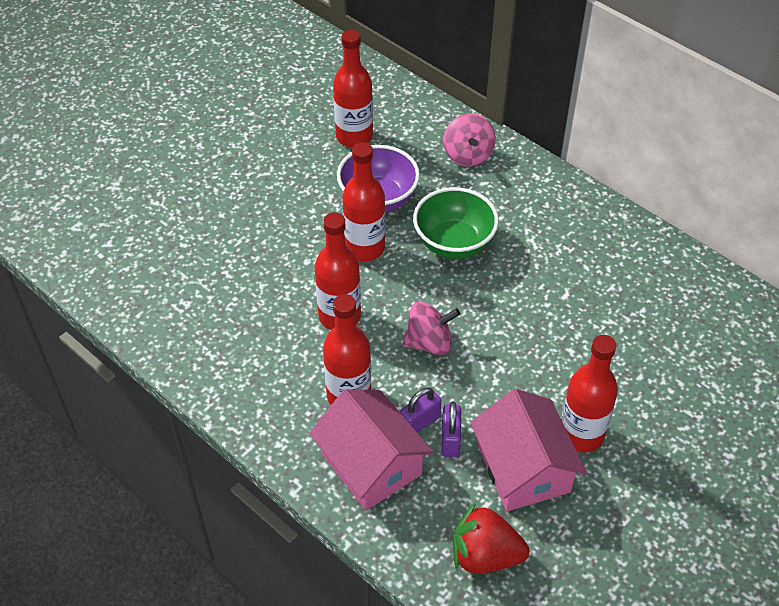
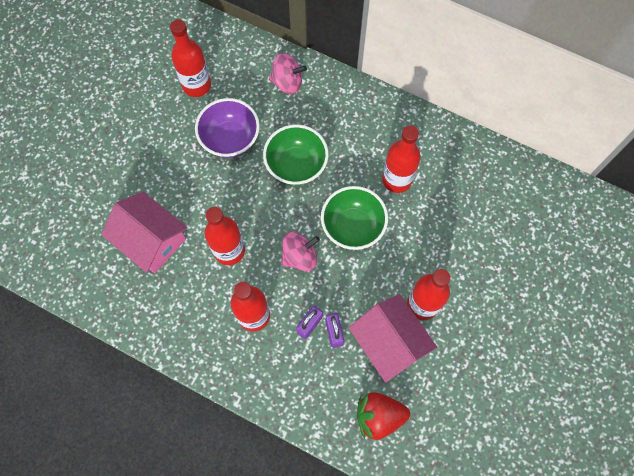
camera: 15 degrees left, 20 degrees up
(364, 248) = (232, 186): red bottle -> red bottle (397, 179)
(371, 464) = (284, 366): pink house -> pink house (151, 240)
(468, 155) = (287, 82): pink spinning top -> pink spinning top turned 60 degrees counterclockwise
(509, 324) = (353, 226): none -> green bowl

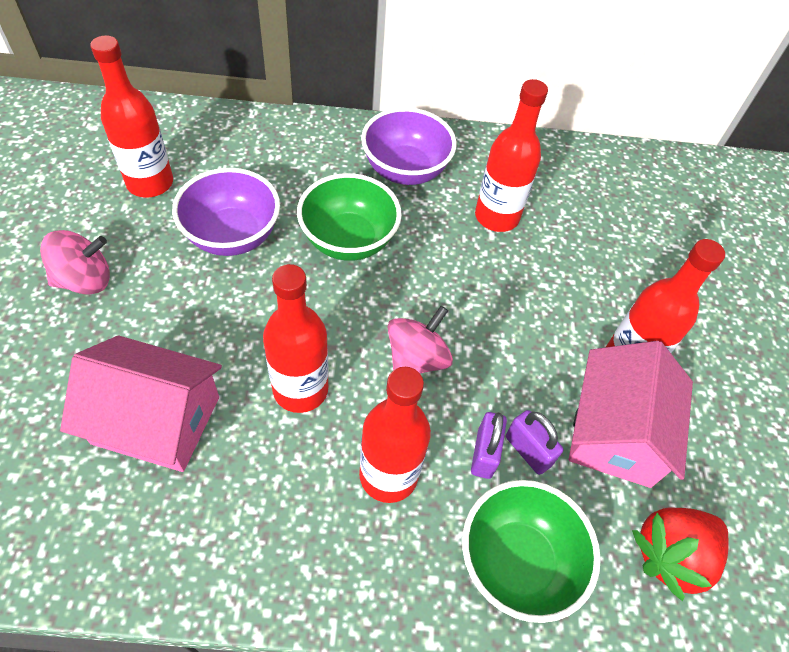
camera: 30 degrees left, 15 degrees down
(287, 82) = (286, 147): pink spinning top -> pink spinning top (85, 280)
(353, 226) = (471, 292): green bowl -> green bowl (517, 561)
(355, 125) = (405, 170): none -> purple bowl
(389, 342) = (615, 432): pink house -> pink house turned 75 degrees clockwise

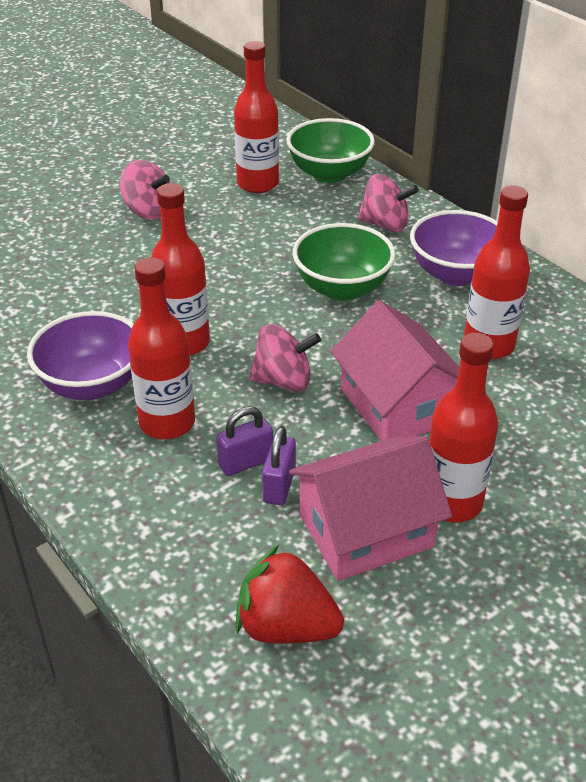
camera: 55 degrees right, 15 degrees down
(156, 420) = (86, 300): pink house -> pink house (398, 405)
(232, 236) = (266, 239): purple bowl -> purple bowl (92, 384)
(304, 158) = (385, 224): none -> pink spinning top
(517, 561) = (174, 530): green bowl -> green bowl (329, 174)

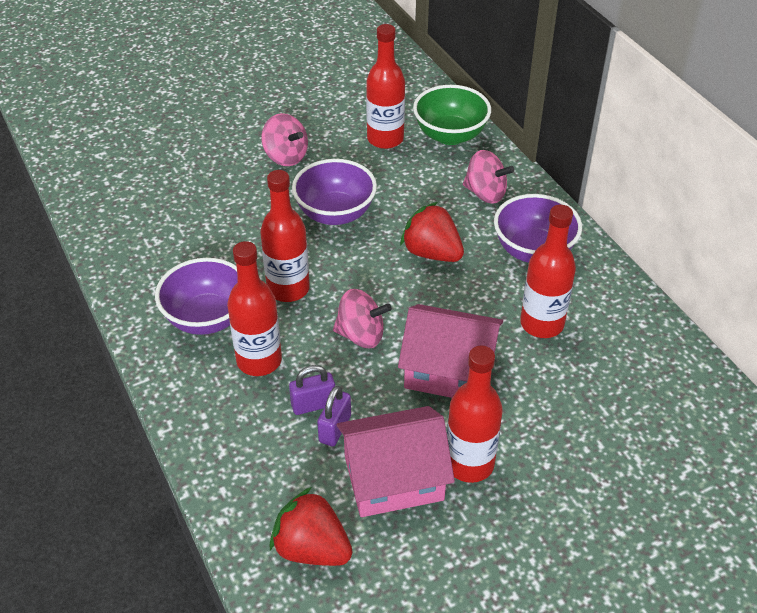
camera: 10 degrees right, 5 degrees up
(220, 261) = (335, 213): none -> purple bowl
(342, 288) = (432, 253): green bowl -> red strawberry
(398, 405) = (449, 370): pink house -> pink house turned 60 degrees counterclockwise

